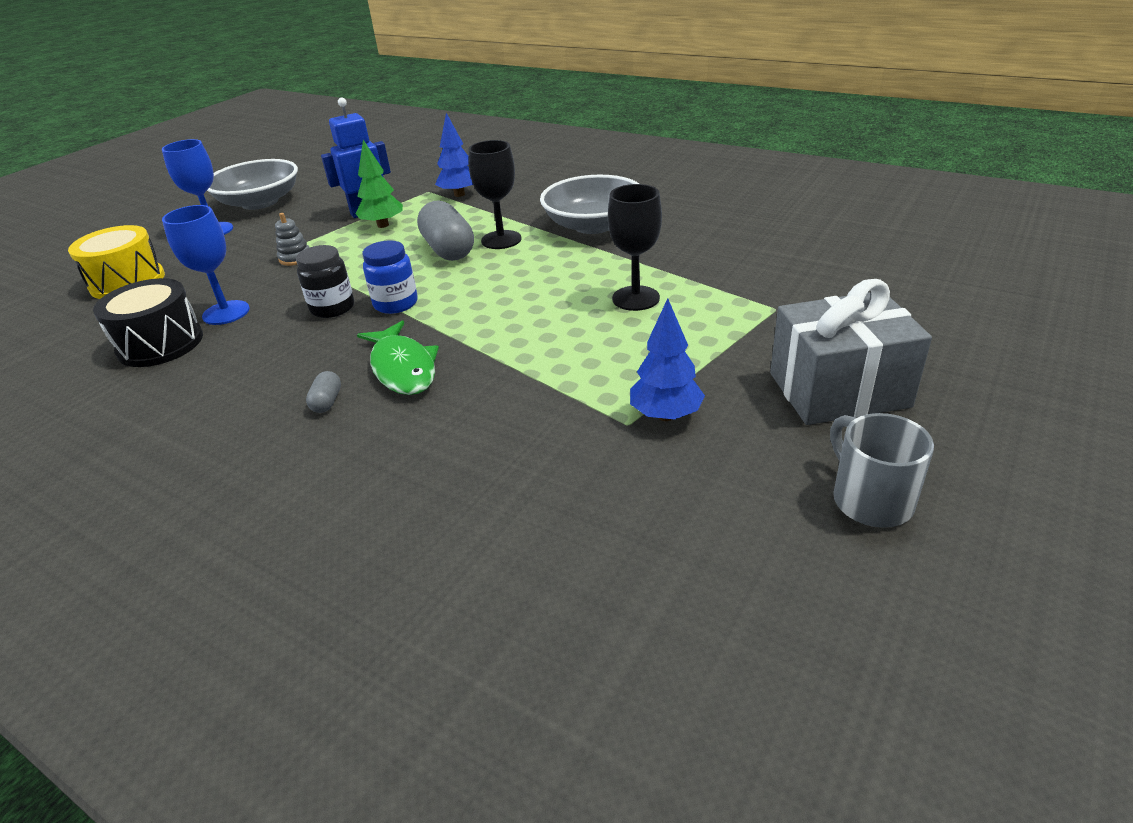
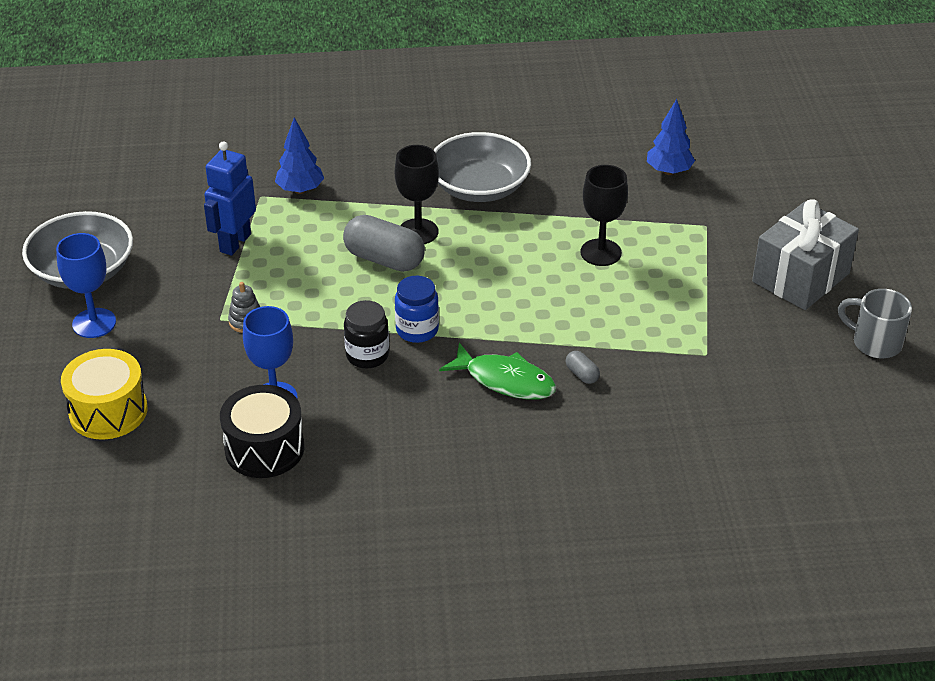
camera: 40 degrees left, 5 degrees up
(327, 402) = (487, 429): grey capsule -> grey capsule (582, 374)
(383, 225) = (276, 253): green tree -> none
(665, 415) = (721, 338): blue tree -> blue tree (668, 171)

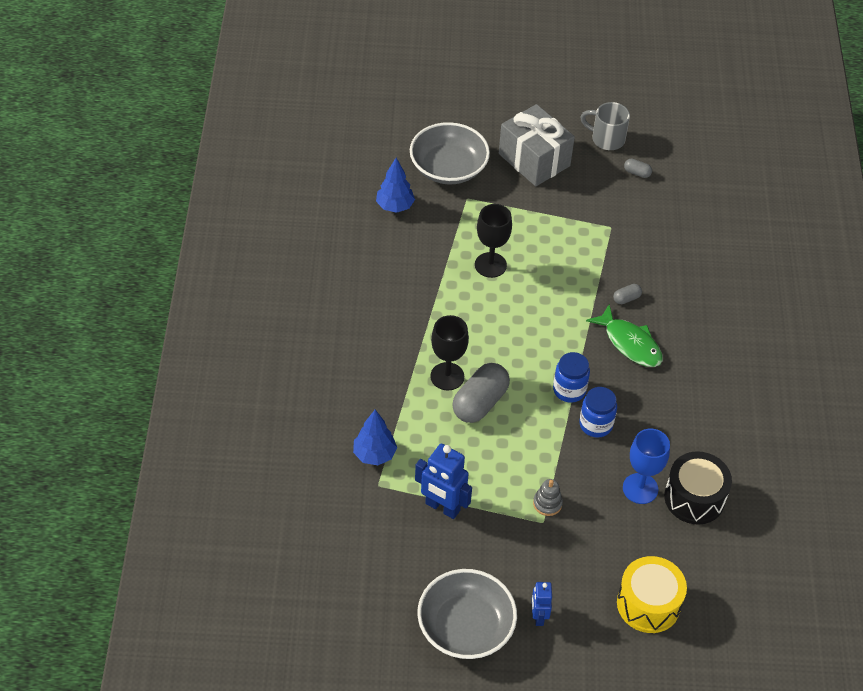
camera: 85 degrees left, 10 degrees up
(94, 323) = (538, 616): blue goblet -> blue robot
(367, 355) = (595, 424): black jar -> blue jar
(479, 187) = (394, 328): grey bowl -> grey bowl (448, 168)
(505, 380) = (630, 343): green fish -> green fish turned 105 degrees clockwise
(822, 376) = (637, 173): none -> grey capsule
(874, 343) = (606, 139): grey mug -> grey mug turned 75 degrees clockwise

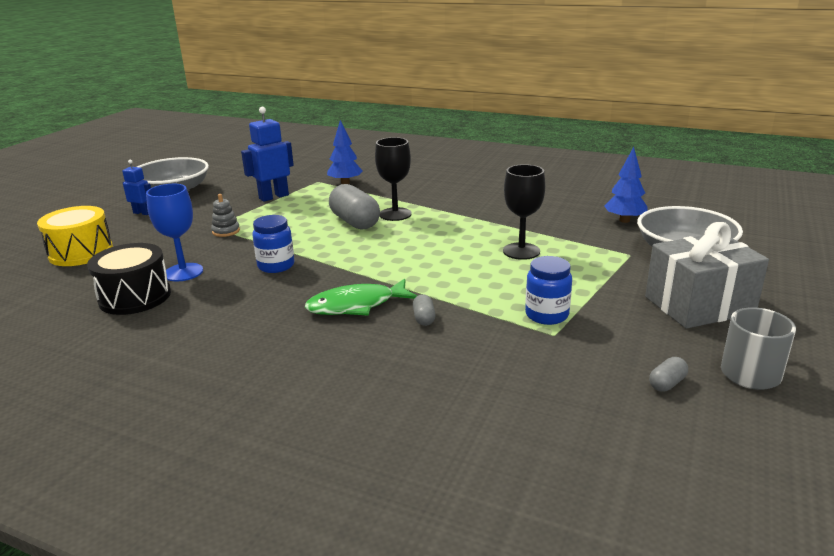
camera: 115 degrees right, 25 degrees down
(569, 390) = (328, 261): blue jar -> blue jar (546, 315)

